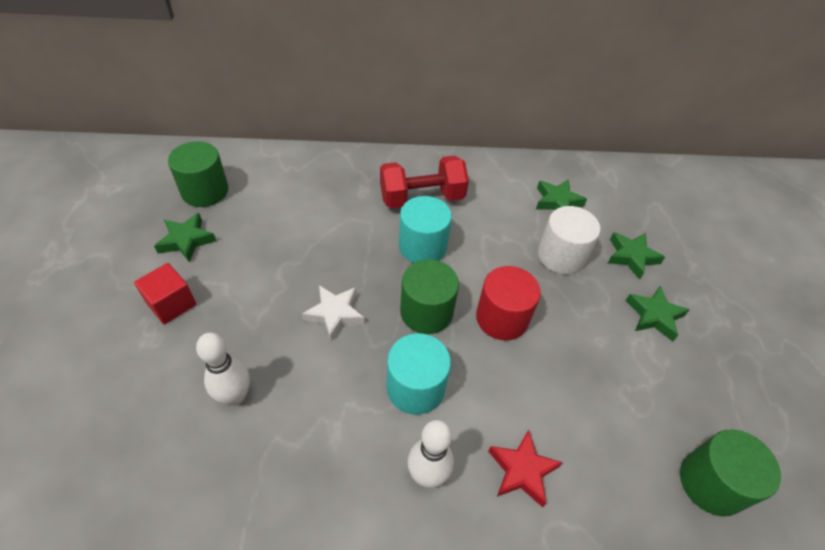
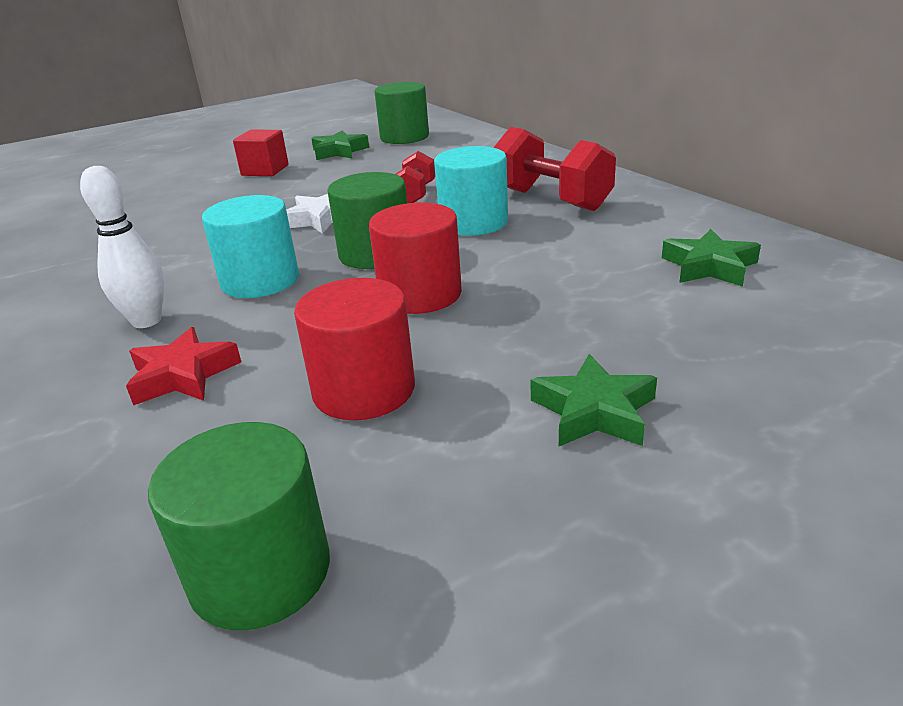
camera: 65 degrees right, 20 degrees down
(235, 396) = (187, 218): white bowling pin -> none
(343, 247) = (415, 195): none -> red dumbbell
(561, 256) = (599, 299): white cylinder -> none
(590, 388) = (364, 390): none -> red cylinder
(631, 257) = (703, 354): green star -> none

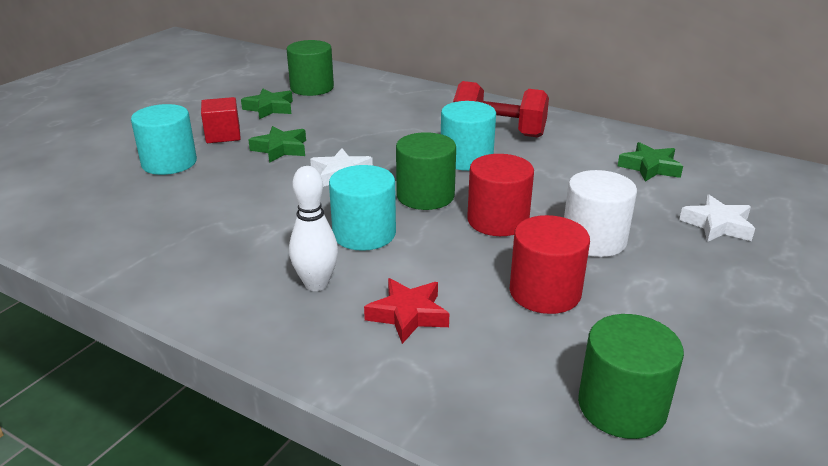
camera: 30 degrees left, 0 degrees up
(188, 188) = (169, 163): none -> turquoise cylinder
(415, 195) = (391, 141): red dumbbell -> none
(511, 341) = (594, 240): none -> white cylinder
(594, 411) = (685, 271): green star -> green star (280, 149)
(726, 360) = (717, 225): none -> white star

